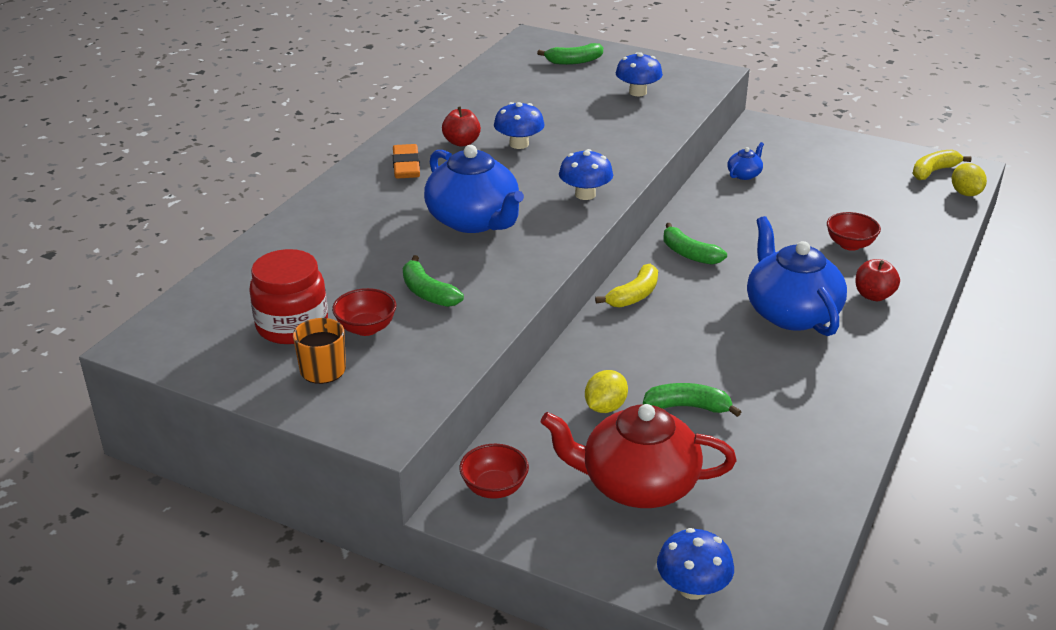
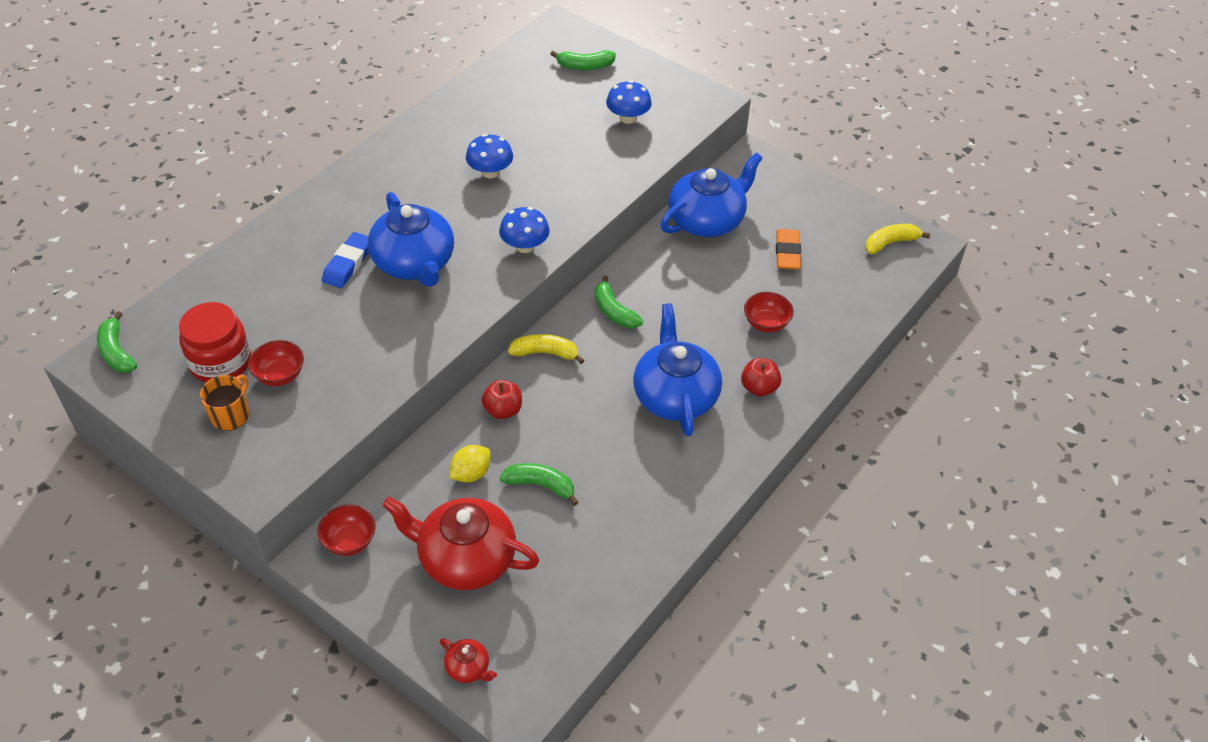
camera: 10 degrees right, 15 degrees up
(401, 229) = (348, 263): none -> blue eraser
(406, 166) = (379, 186): orange eraser -> orange eraser (787, 252)
(427, 293) = (344, 343): green banana -> green banana (116, 352)
(461, 142) = (439, 162): red apple -> red apple (503, 410)
(634, 295) = (545, 353): yellow banana -> yellow banana turned 135 degrees counterclockwise
(692, 588) = (468, 668): blue mushroom -> red teapot
(744, 174) = (707, 220): blue teapot -> blue teapot, size x2.31
(965, 193) = (907, 276): yellow lemon -> none

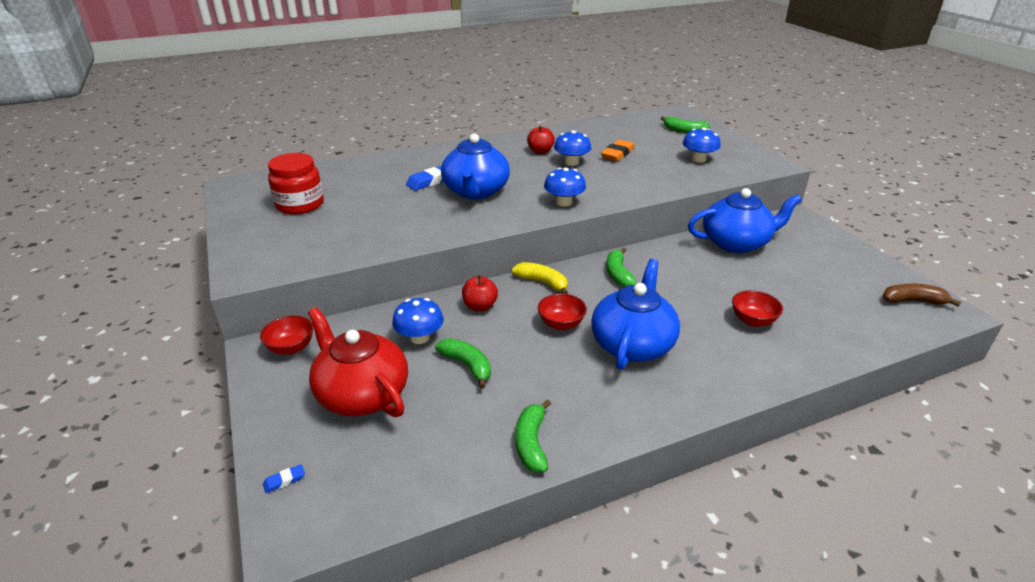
camera: 30 degrees right, 15 degrees down
(116, 352) = (248, 184): green banana -> green banana (531, 443)
(231, 415) = (274, 231): orange mug -> none
(280, 375) = (327, 221): red bowl -> red bowl (561, 324)
(468, 668) = (284, 480): red teapot -> blue eraser
(471, 473) = (420, 337): yellow lemon -> blue mushroom
(759, 388) = (718, 364): red apple -> red apple (540, 151)
(787, 252) = (800, 280): orange eraser -> orange eraser (617, 154)
(890, 243) = (912, 301): yellow banana -> brown banana

